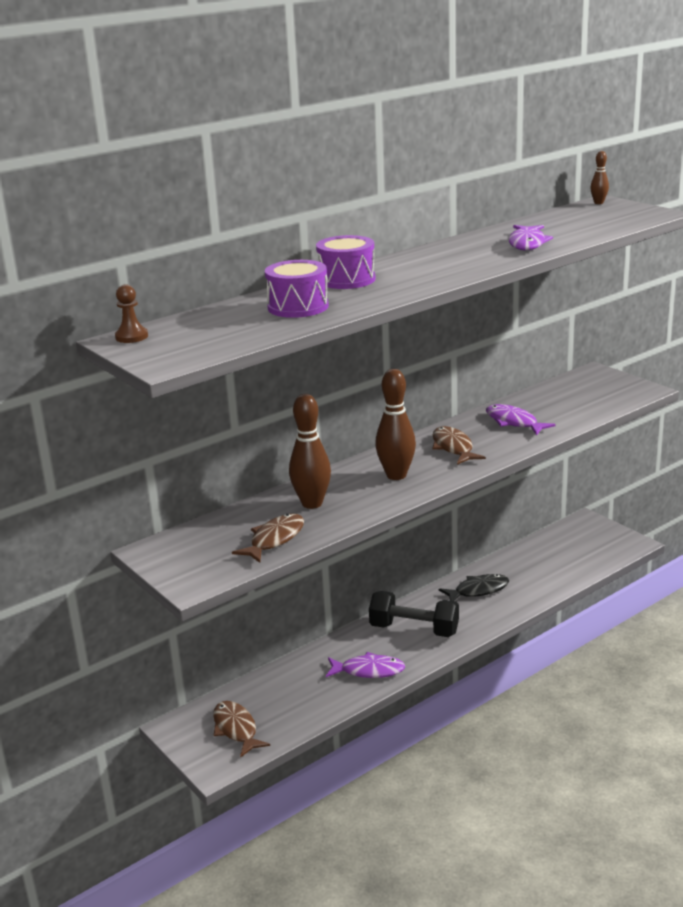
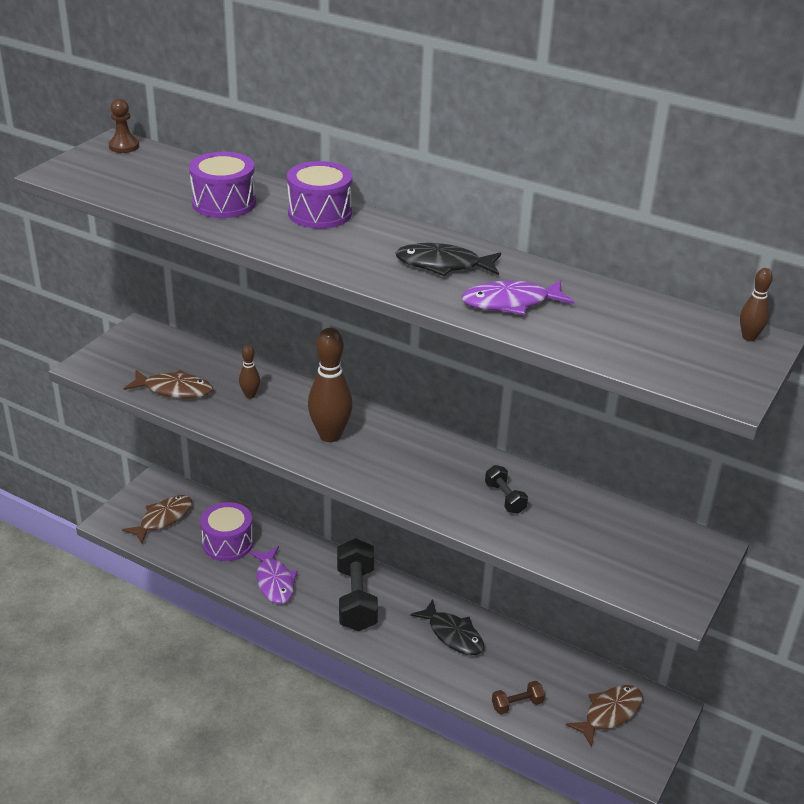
camera: 65 degrees right, 10 degrees up
(300, 691) = (228, 543): none -> purple drum
(312, 503) = (250, 395): brown bowling pin -> brown bowling pin, size x0.50
(453, 448) = (413, 463): brown fish -> brown fish (609, 713)
(461, 254) = (443, 265): none -> black fish
(514, 422) = (505, 498): purple fish -> black dumbbell
(561, 577) = (517, 704): none -> brown dumbbell

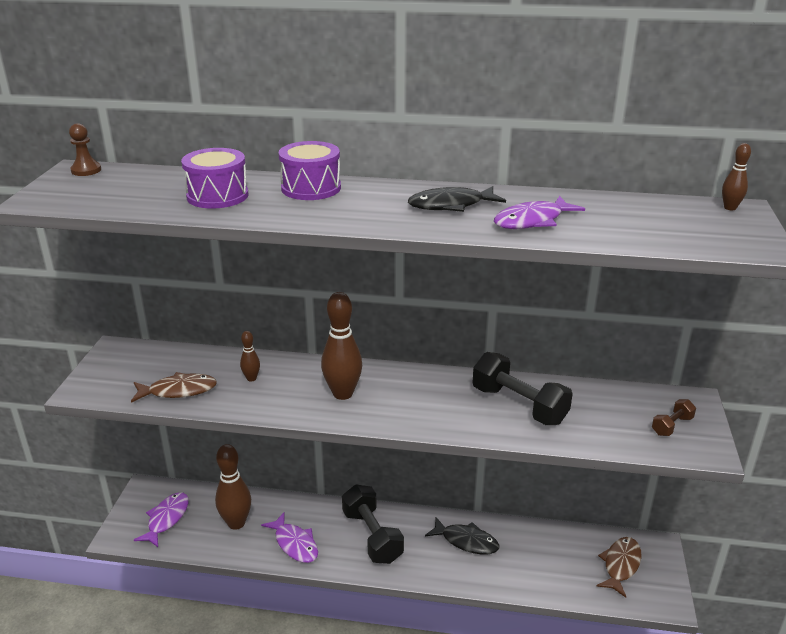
camera: 20 degrees left, 5 degrees down
(163, 519) = (166, 519): brown fish -> purple fish
(228, 543) = (236, 523): purple drum -> brown bowling pin
(505, 498) = (519, 405): black dumbbell -> black dumbbell, size x2.04
(517, 704) = (549, 582): brown dumbbell -> brown dumbbell (672, 426)

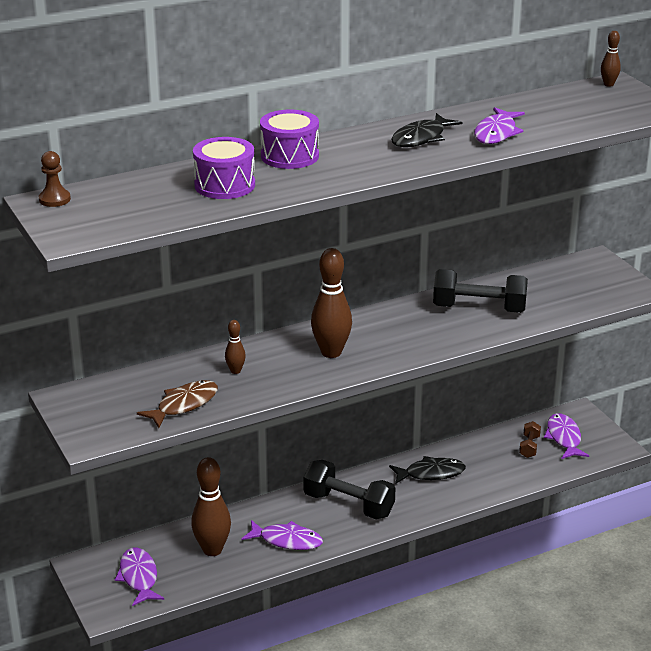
camera: 35 degrees left, 0 degrees up
(620, 565) = (564, 438): brown fish -> purple fish
(672, 426) = (599, 282): brown dumbbell -> brown dumbbell (529, 447)

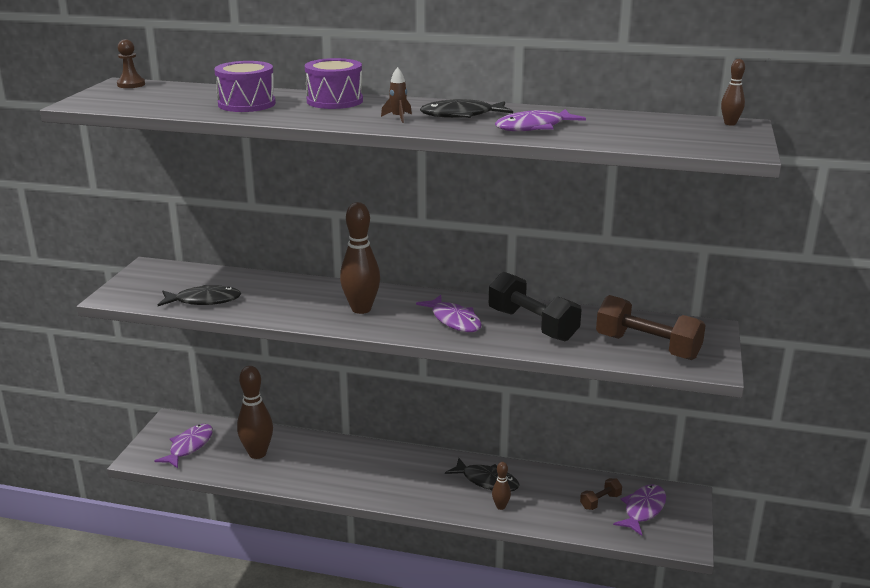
camera: 40 degrees right, 5 degrees down
(184, 405) = (204, 300): brown fish -> black fish
(235, 371) = (275, 294): brown bowling pin -> brown bowling pin (500, 506)
(287, 540) = (313, 473): purple fish -> purple fish (454, 320)
(349, 505) = (391, 472): black dumbbell -> none
(381, 157) = (398, 118): none -> brown rocket
(579, 292) = (647, 347): none -> brown dumbbell

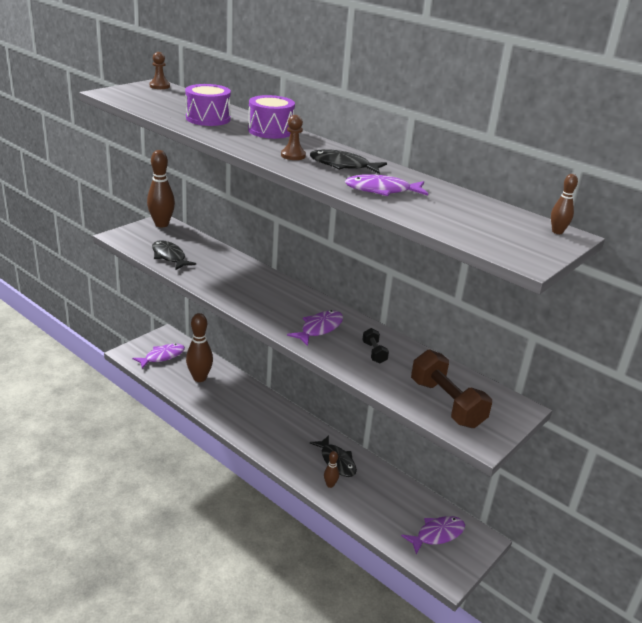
camera: 25 degrees right, 5 degrees up
(204, 300) = (169, 257): black fish -> black fish turned 150 degrees counterclockwise
(361, 309) = (264, 297): brown bowling pin -> brown bowling pin (161, 224)
(398, 118) = (293, 155): brown rocket -> brown pawn
(454, 320) = (319, 328): purple fish -> purple fish turned 135 degrees counterclockwise
(532, 325) = (374, 353): black dumbbell -> black dumbbell, size x0.49
(600, 501) = (408, 513): brown dumbbell -> none

